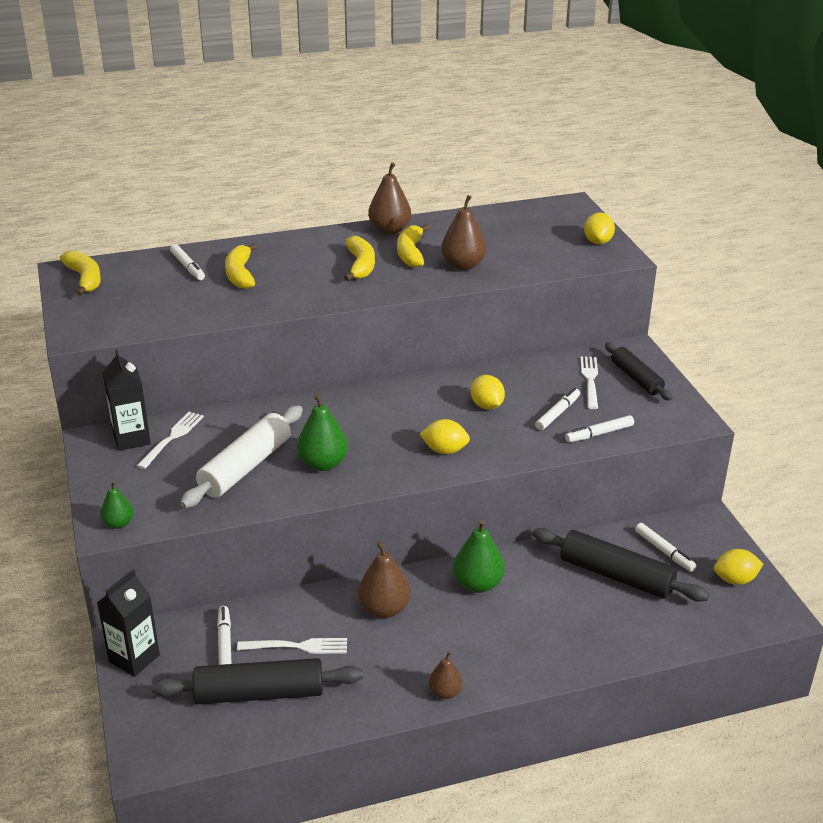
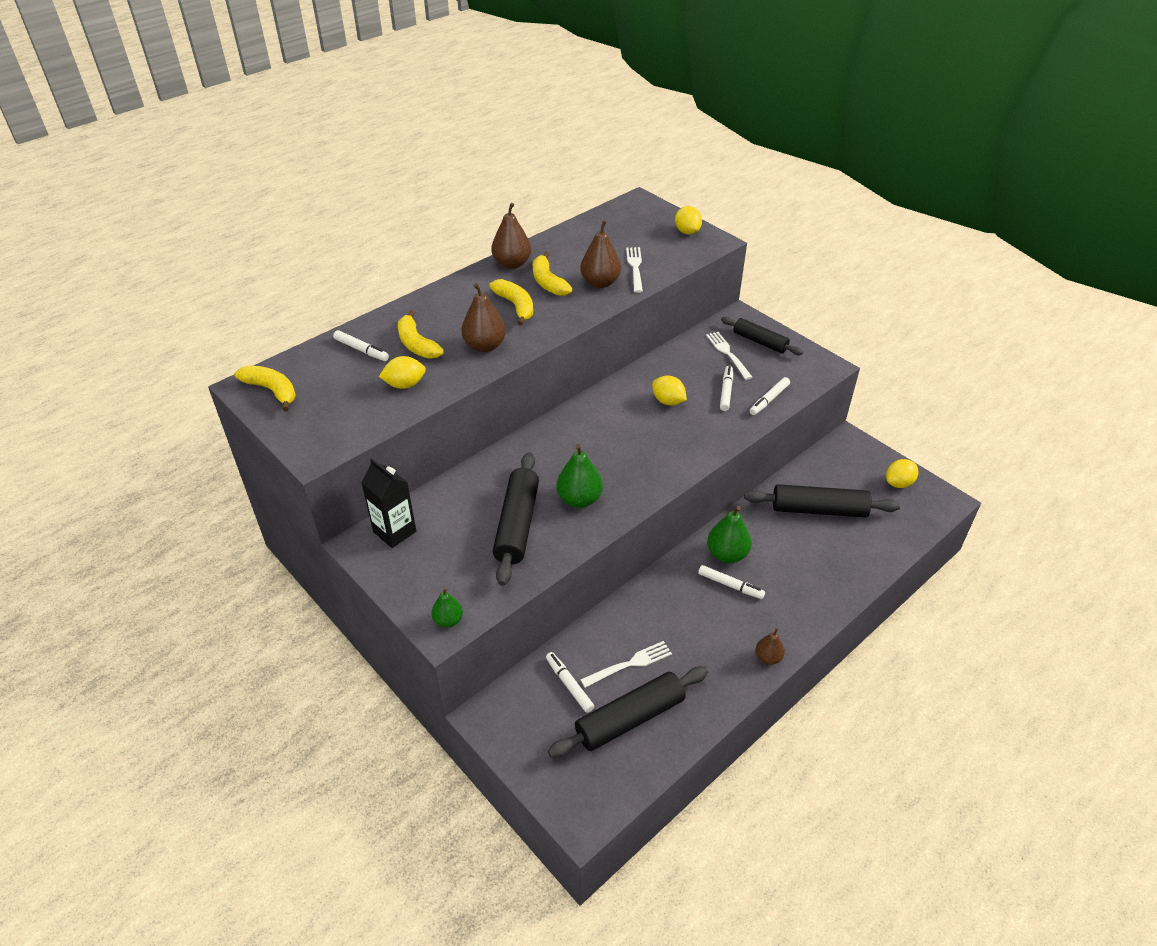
camera: 25 degrees left, 10 degrees up
(134, 658) = (504, 730): black carton -> none
(172, 438) = (431, 519): white fork -> white fork (635, 268)
(245, 467) = (517, 524): white rolling pin -> black rolling pin
(384, 609) = (673, 603): brown pear -> brown pear (485, 346)
(444, 450) = (666, 453): yellow lemon -> yellow lemon (405, 385)
(664, 551) = (837, 477): white marker -> white marker (730, 585)

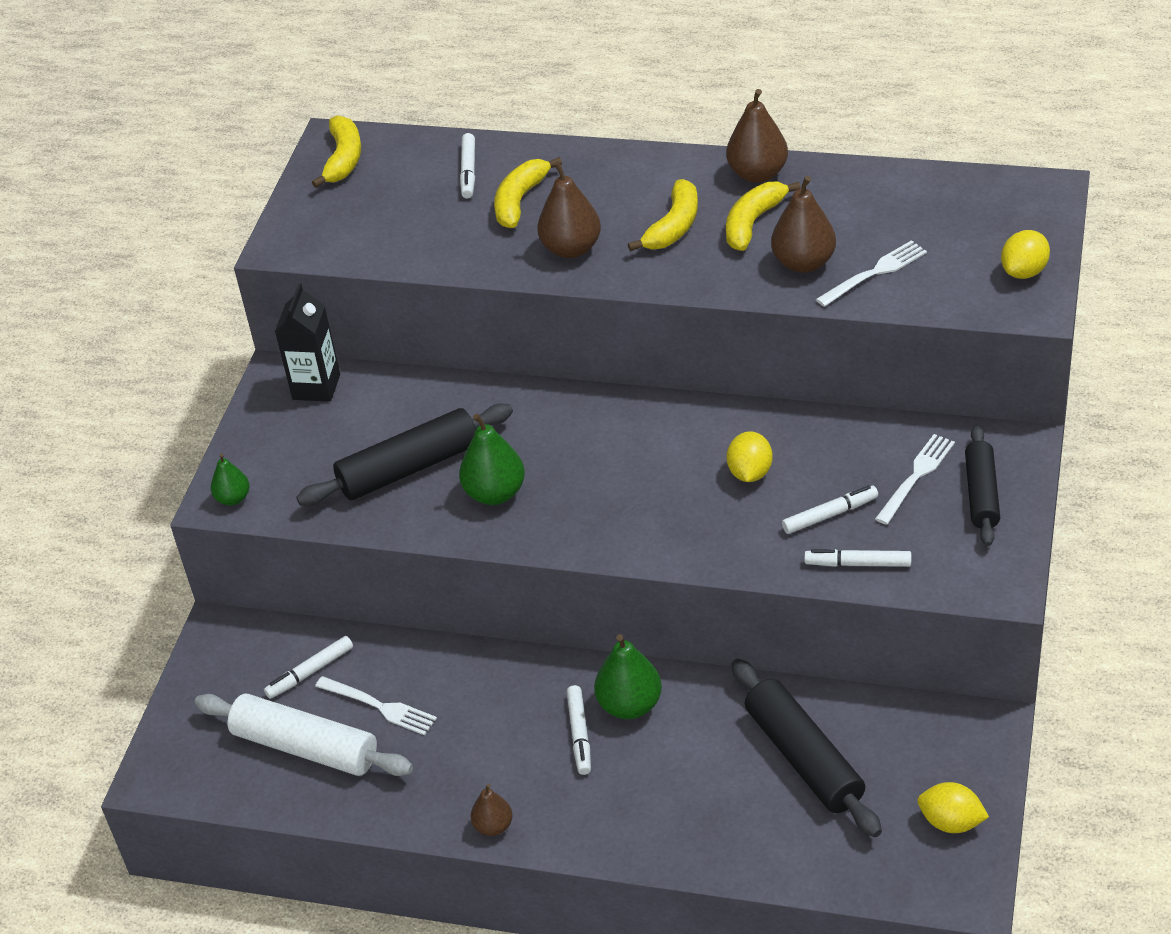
camera: 60 degrees right, 0 degrees up
(405, 385) = (443, 235): yellow lemon -> none
(569, 685) = (310, 672): white marker -> white marker turned 150 degrees counterclockwise
(630, 718) = (305, 747): black rolling pin -> white rolling pin

